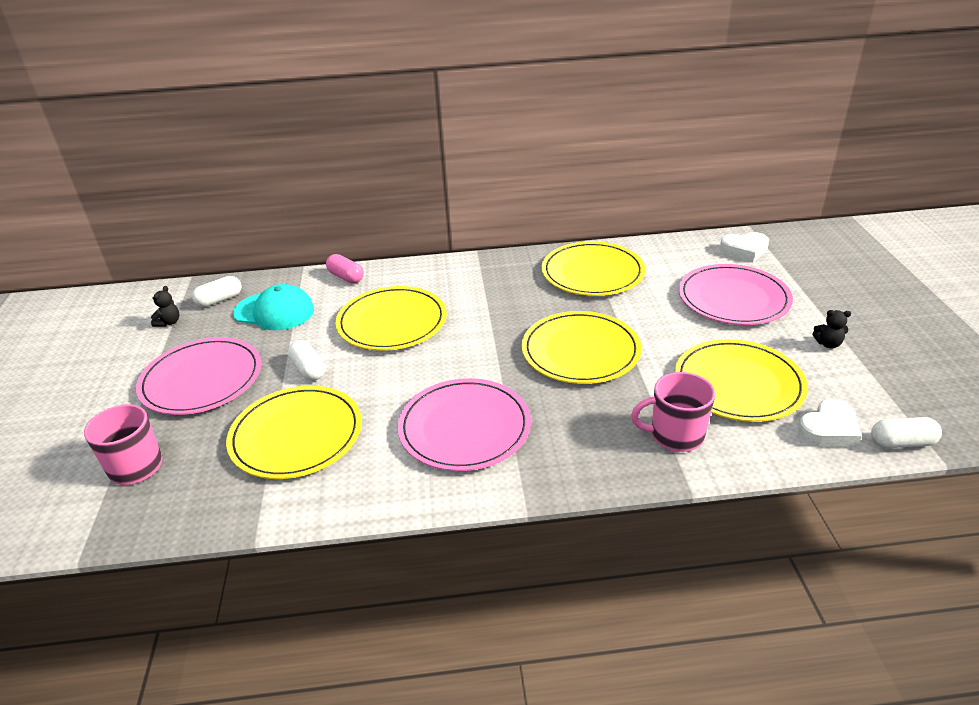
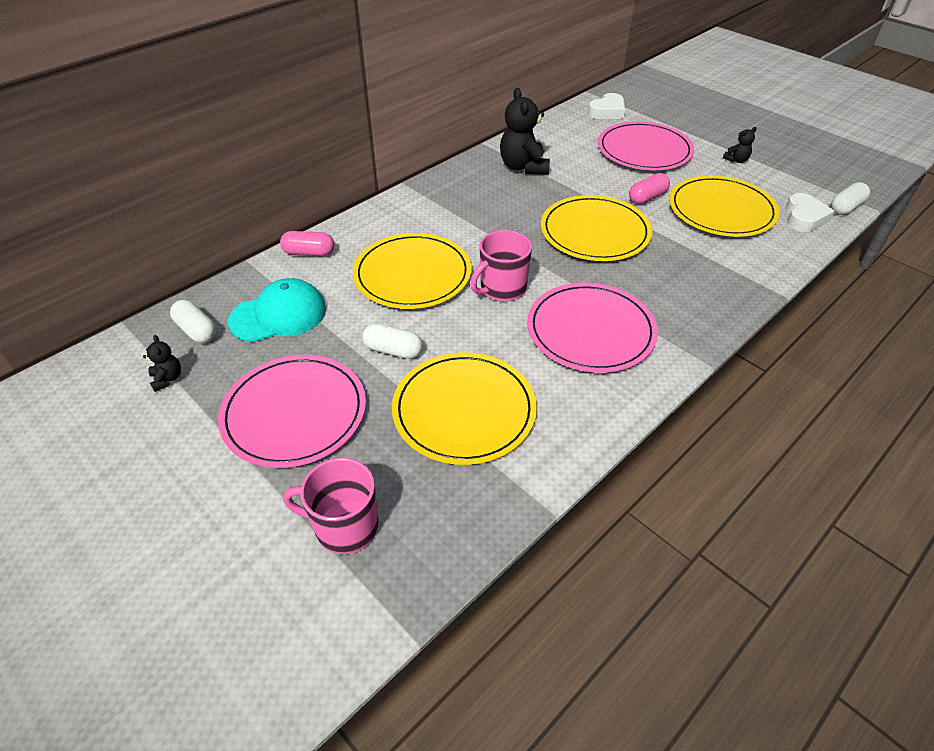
camera: 40 degrees left, 10 degrees up
(219, 300) = (196, 330): white capsule -> white capsule turned 60 degrees counterclockwise
(592, 273) = (523, 167): yellow plate -> black teddy bear
(674, 341) = (647, 197): none -> pink capsule
(675, 435) = (730, 264): pink mug -> pink mug (502, 289)

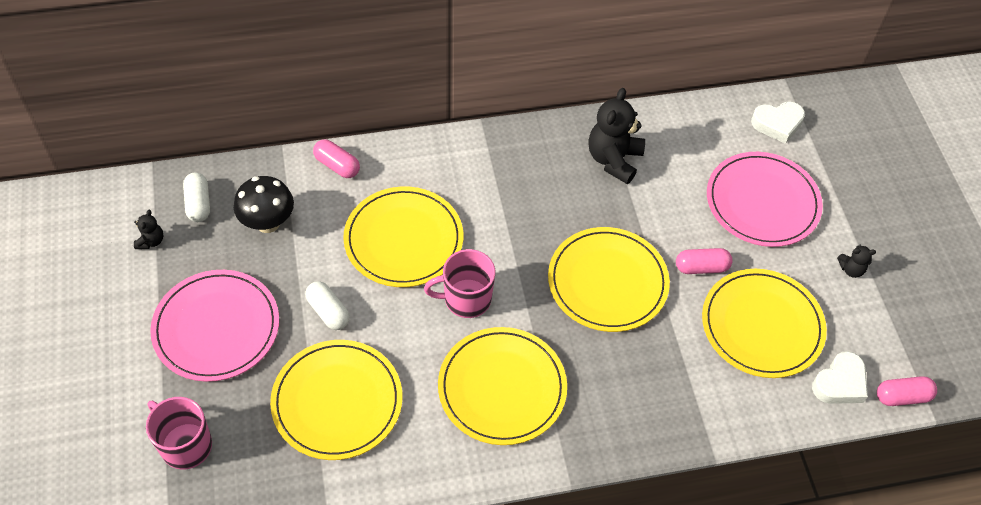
camera: 30 degrees right, 10 degrees up
(279, 315) = (268, 223): turquoise cap -> black mushroom
(590, 330) = (502, 388): pink plate -> yellow plate
(846, 207) = (902, 397): white capsule -> pink capsule

